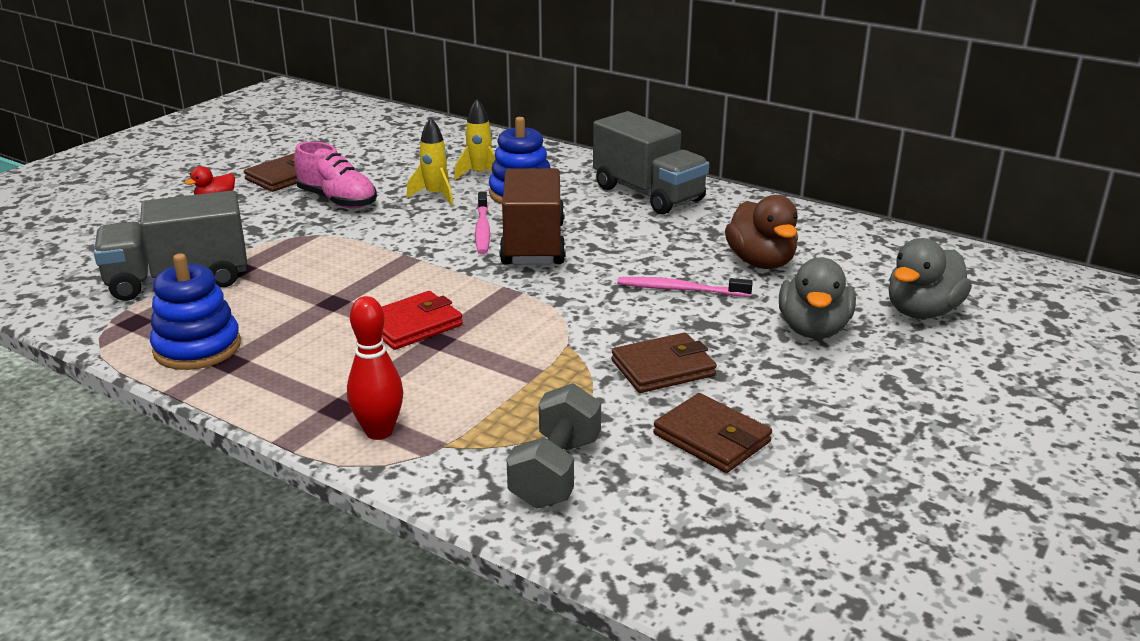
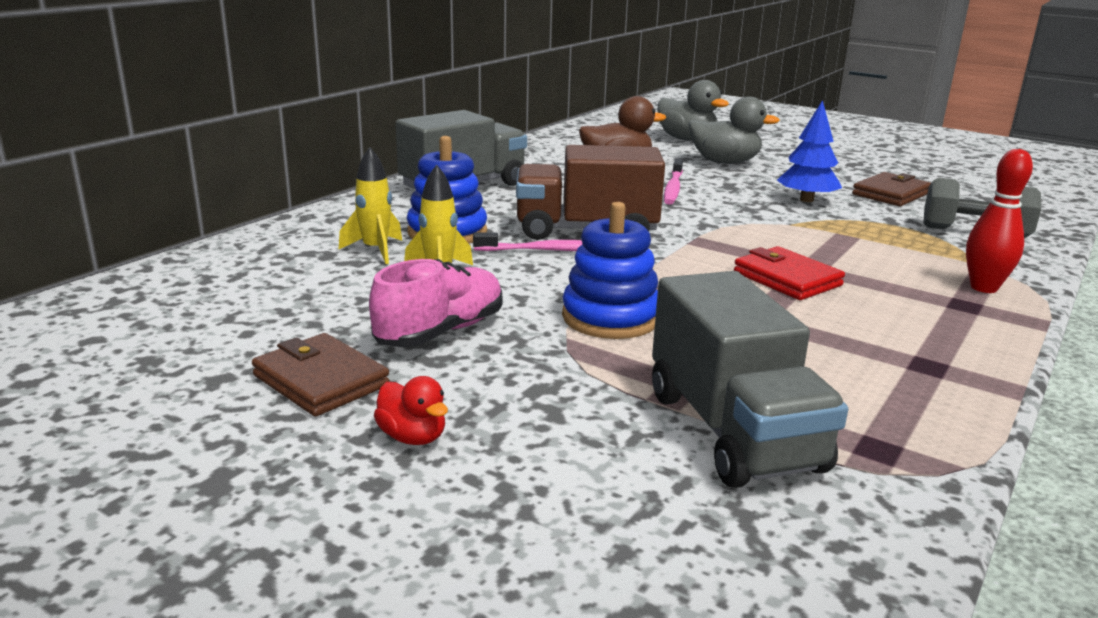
camera: 90 degrees left, 5 degrees down
(197, 348) = (910, 391): blue stacking toy -> blue stacking toy (610, 317)
(663, 368) = (806, 200): brown wallet -> blue tree

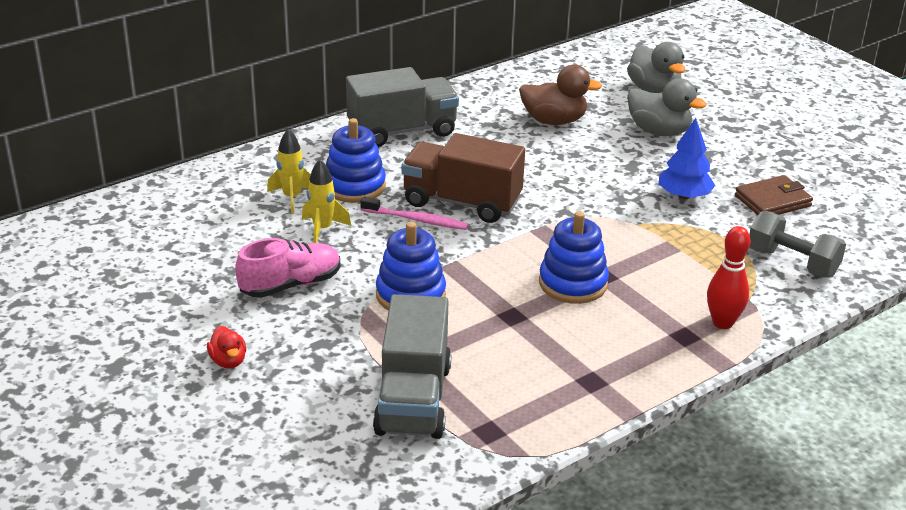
camera: 20 degrees right, 10 degrees up
(321, 381) = (199, 309): brown wallet -> none
(673, 188) = (578, 161): pink toothbrush -> none
(787, 279) = (573, 283): red wallet -> blue stacking toy

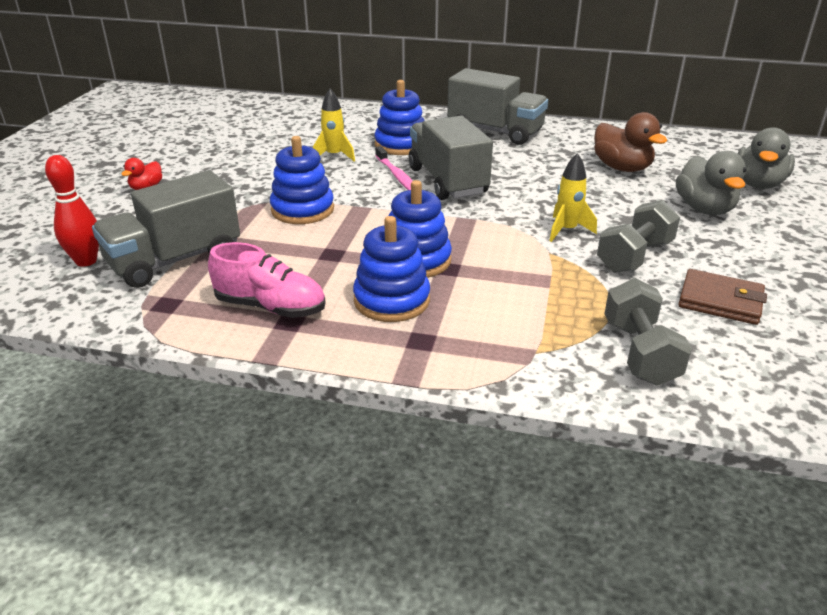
camera: 50 degrees right, 0 degrees up
(291, 285) = (256, 172): pink shoe -> pink shoe (270, 307)
(292, 197) = (354, 135): yellow rocket -> yellow rocket (566, 230)
(461, 202) = (447, 181): brown truck -> grey truck
(617, 322) = (392, 300): none -> blue stacking toy
(684, 196) = (634, 256): blue tree -> grey dumbbell
(722, 323) = (473, 353): red bowling pin -> red bowling pin (86, 261)

